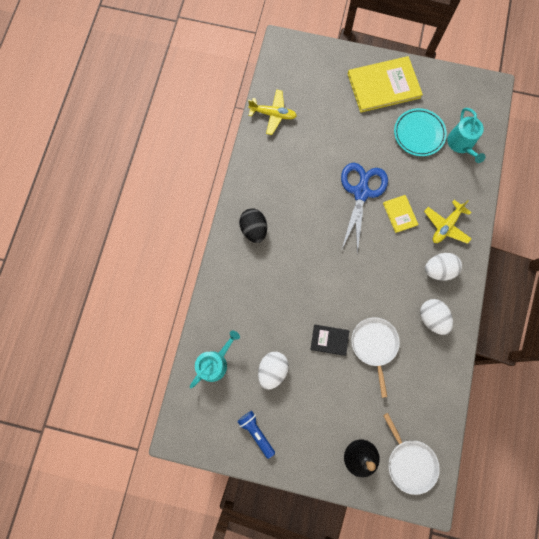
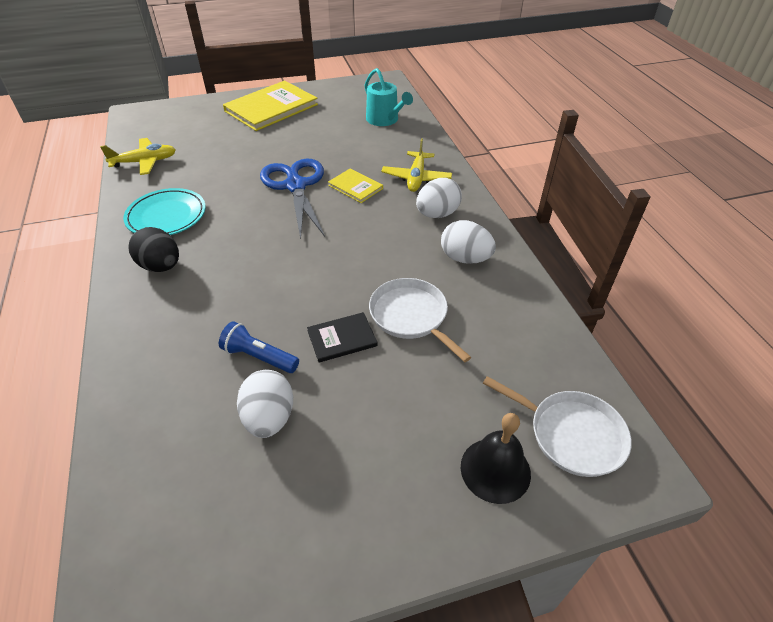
camera: 30 degrees left, 30 degrees down
(215, 362) = (155, 456): turquoise watering can -> none
(256, 432) = (285, 531): blue flashlight -> blue flashlight (259, 357)
(419, 134) = (333, 126): turquoise plate -> turquoise plate (166, 216)

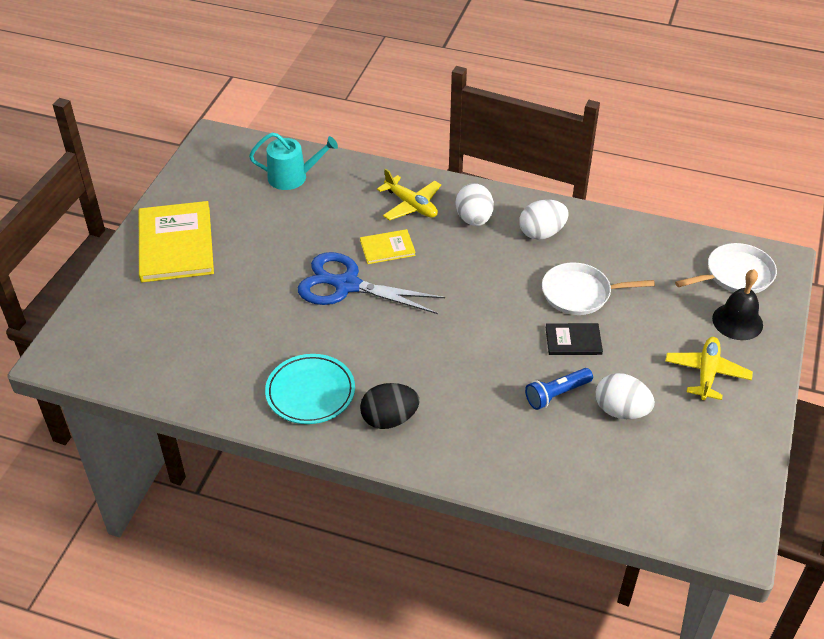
camera: 55 degrees left, 0 degrees up
(144, 162) = (186, 380): yellow plane -> yellow plane (706, 373)
(342, 338) = (573, 341): black book -> black book turned 75 degrees clockwise

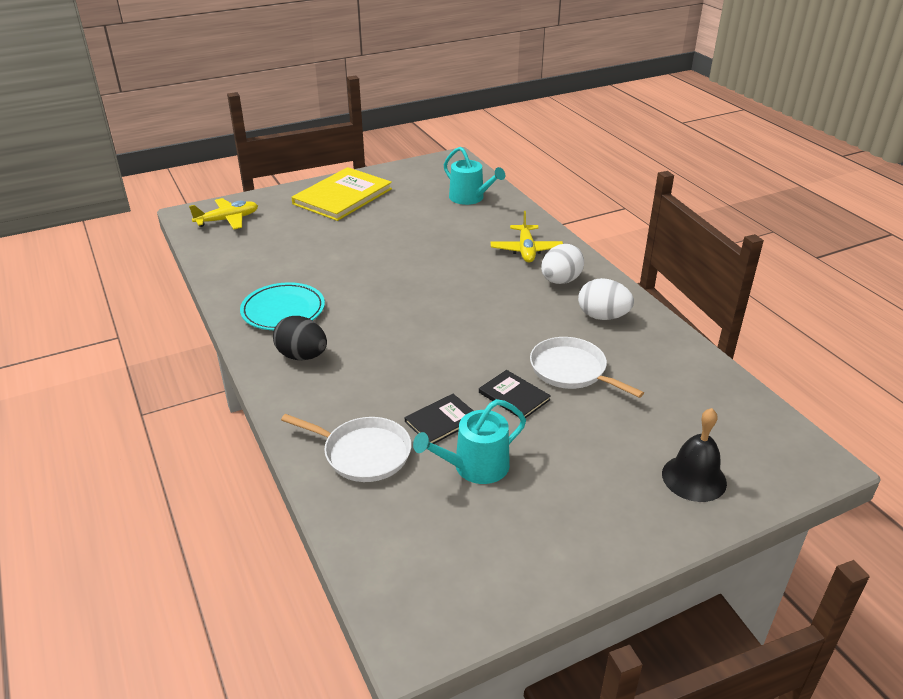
camera: 45 degrees right, 10 degrees down
(346, 285) = (405, 269): blue scissors -> none
(387, 248) = (468, 264): yellow book -> none
(556, 394) = (441, 421): blue flashlight -> black book
(621, 411) = (475, 467): white egg -> turquoise watering can
(706, 373) = (598, 494): yellow plane -> yellow plane (227, 220)
(735, 274) = (749, 444): white pan -> white pan (363, 453)

